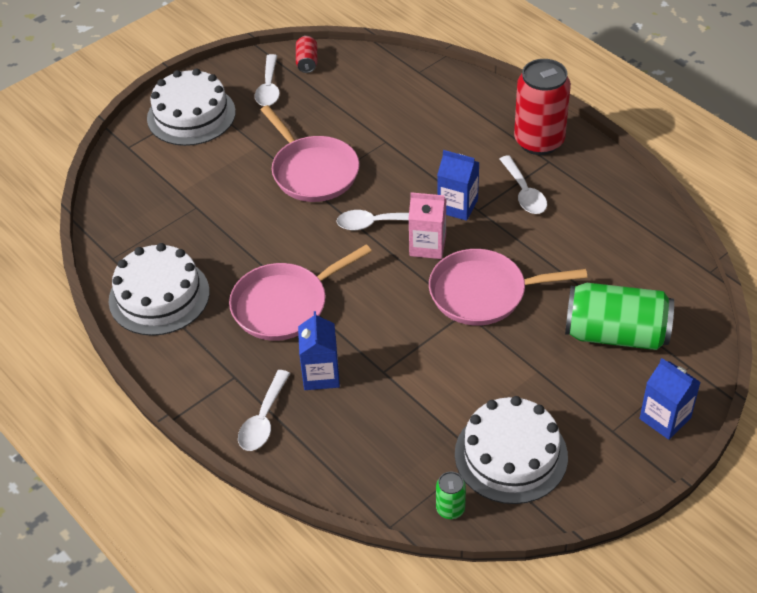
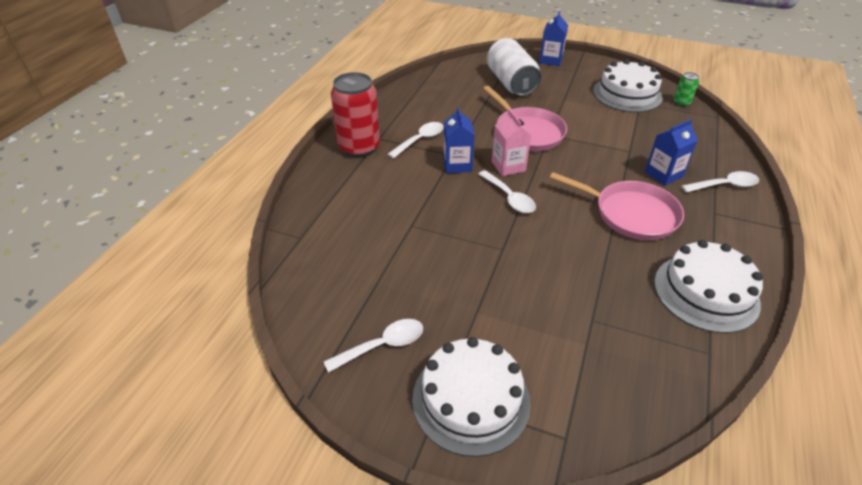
camera: 120 degrees left, 5 degrees down
(307, 62) = (321, 330): red can -> none
(313, 172) = (482, 256): pink pan -> none
(615, 334) = (511, 83): green can -> white can

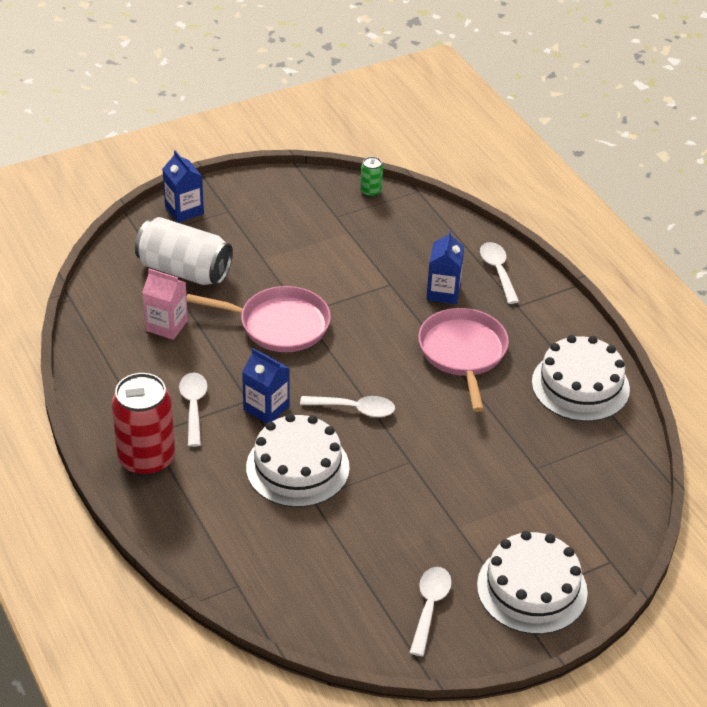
camera: 50 degrees left, 0 degrees up
(508, 166) = (312, 376): pink carton -> pink carton (166, 325)
(627, 94) = (312, 212): white cake -> white cake (297, 467)
(631, 214) = (463, 353): pink pan -> pink pan turned 75 degrees counterclockwise
(724, 185) = (498, 271): white spoon -> white spoon turned 45 degrees counterclockwise

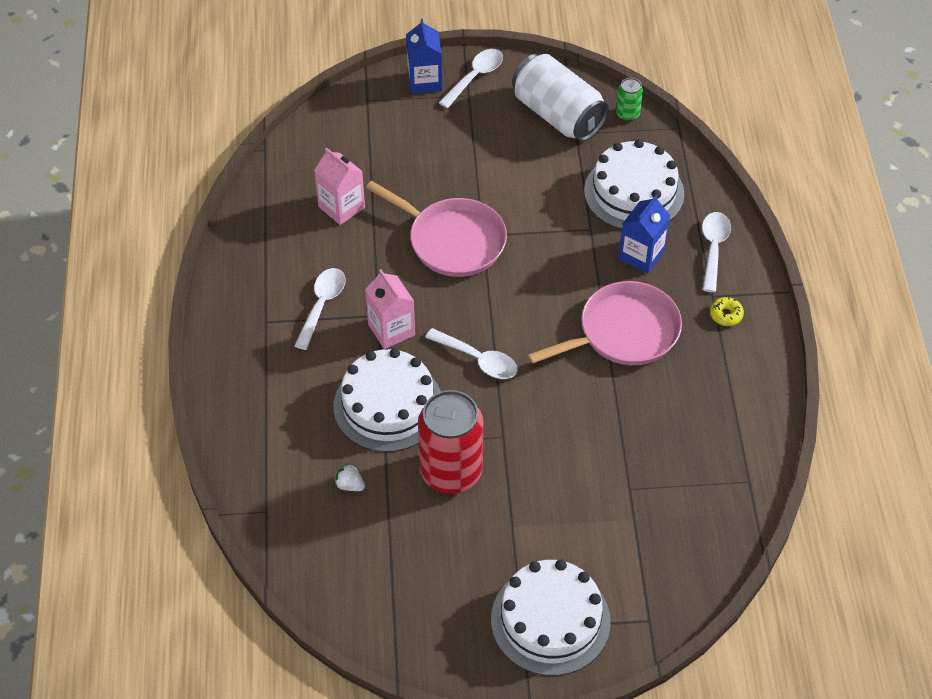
camera: 25 degrees right, 10 degrees up
(146, 459) = (249, 347): red can -> red can (451, 472)
(184, 270) = (390, 150): white can -> white can (558, 115)
(266, 408) = (391, 330): blue carton -> pink carton
(300, 540) = (350, 485): none -> white strawberry
(429, 607) = (437, 602): white spoon -> white spoon (475, 77)
(463, 353) = (624, 332): pink pan -> pink pan turned 45 degrees clockwise
(536, 317) = (726, 315): none -> yellow donut
(580, 385) = (728, 410): white cake -> white cake (634, 192)

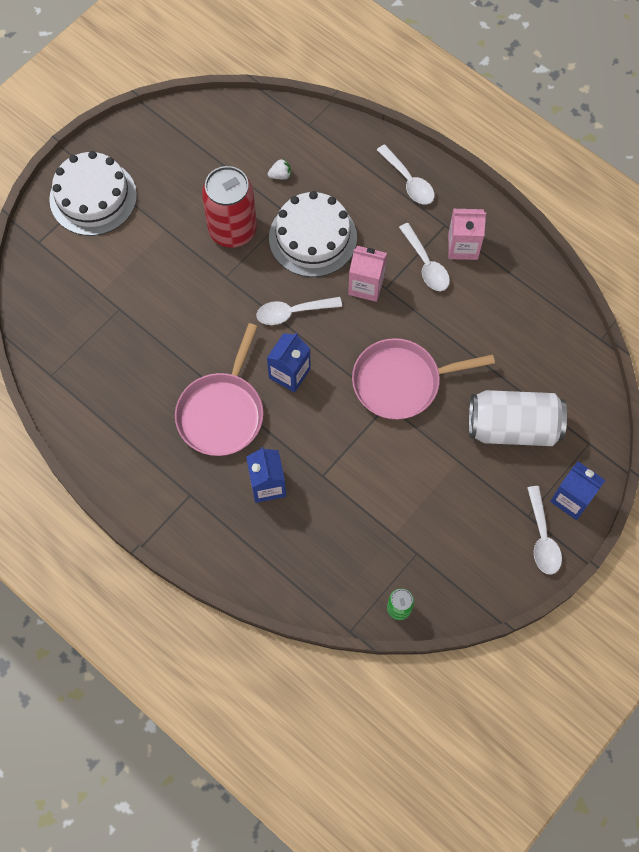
camera: 135 degrees right, 15 degrees up
(341, 207) = (499, 342): pink carton -> pink carton (463, 246)
(534, 316) = (289, 373): none -> blue carton
(558, 115) = (446, 558): white can -> white can (513, 427)
(634, 192) = (324, 536): white cake -> none
(713, 248) = (224, 537): white spoon -> white spoon (408, 181)
(726, 315) = (167, 487): yellow donut -> none

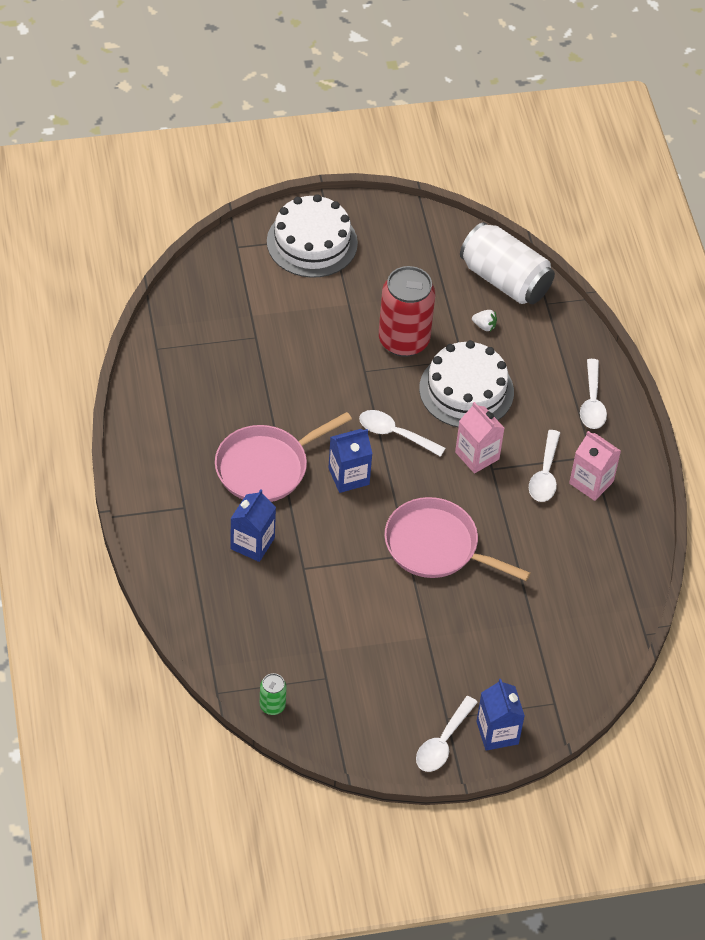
camera: 35 degrees right, 15 degrees down
(513, 427) = (499, 645): white can -> white can (505, 280)

